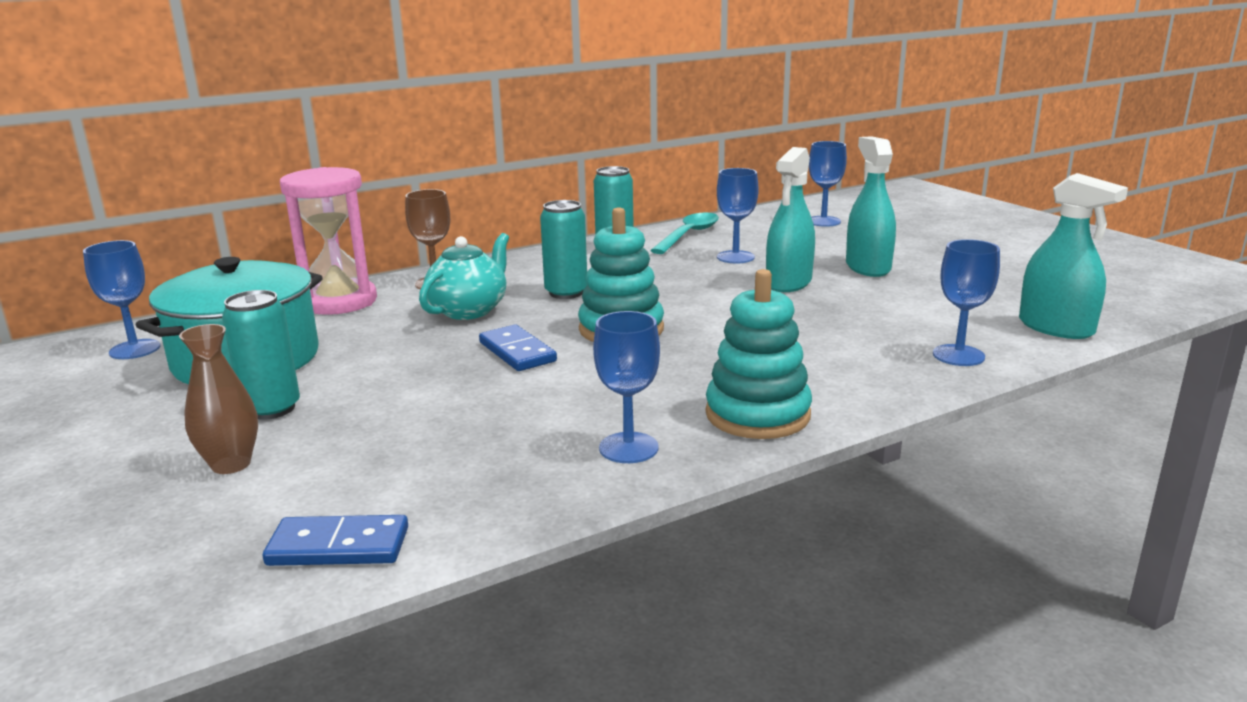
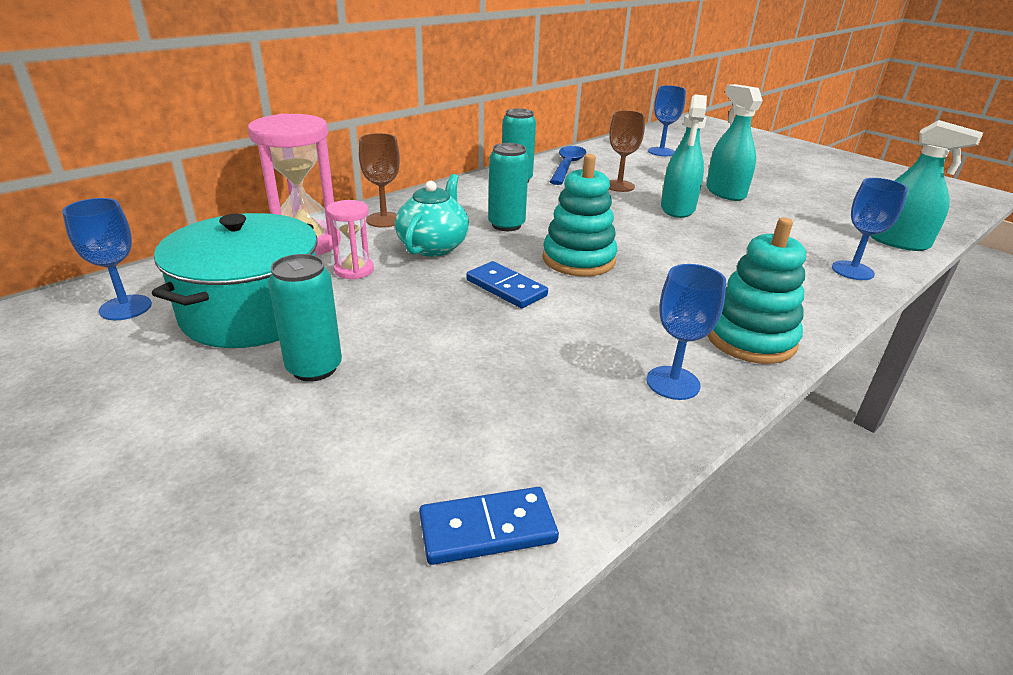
camera: 15 degrees left, 10 degrees up
(231, 464) = (313, 439): brown vase -> none
(370, 328) = (354, 270): none -> pink hourglass
(688, 235) = (567, 166): turquoise spoon -> blue spoon
(735, 257) = (619, 186): blue goblet -> brown goblet

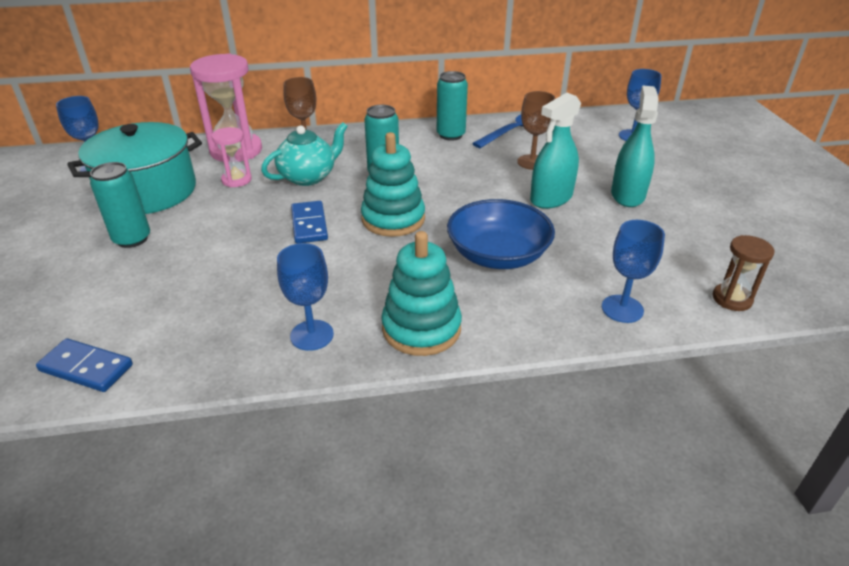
camera: 35 degrees right, 5 degrees up
(709, 261) = (498, 255): none -> blue bowl
(898, 241) = (732, 299): turquoise spray bottle -> brown hourglass

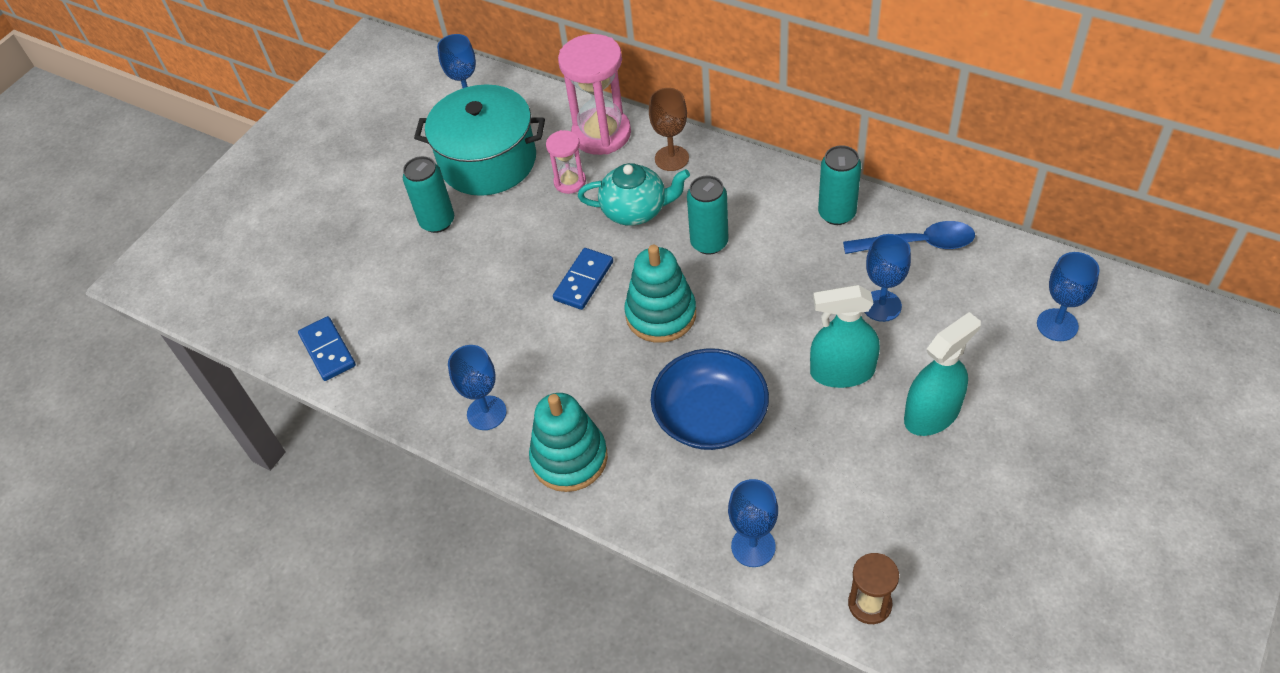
camera: 45 degrees right, 15 degrees up
(532, 162) = (881, 306): brown goblet -> blue goblet

